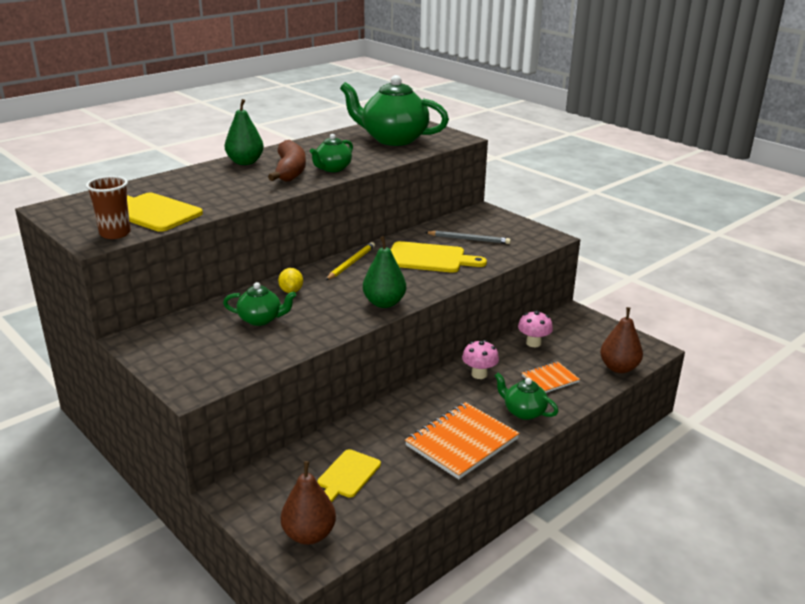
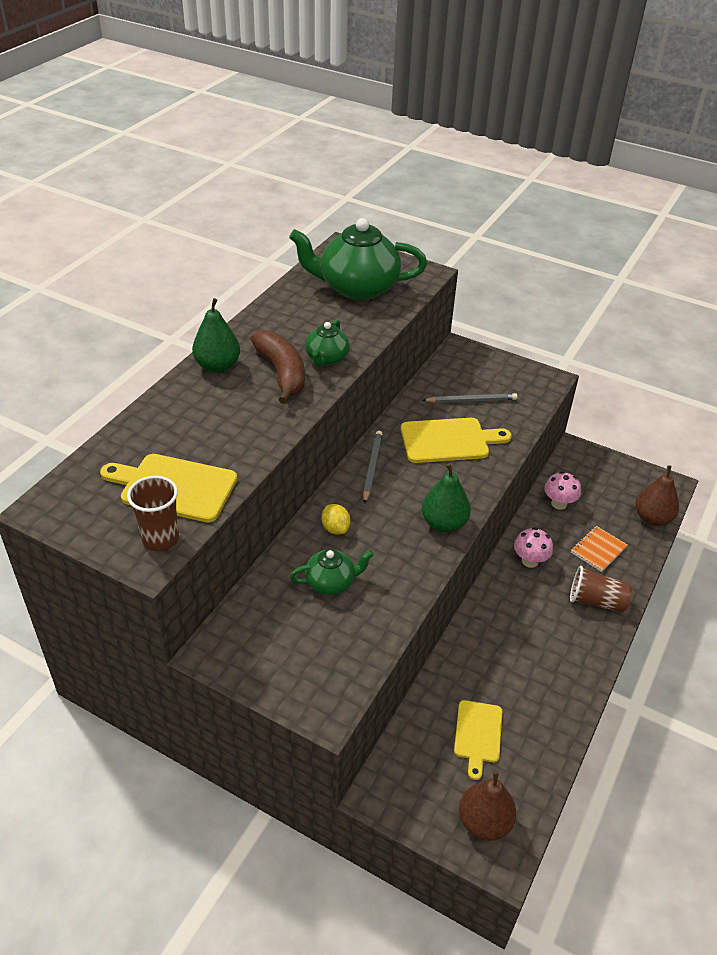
camera: 20 degrees left, 15 degrees up
(351, 263) = (372, 467): yellow pencil -> grey pencil
(462, 442) = (561, 658): orange notebook -> none
(523, 412) = (596, 601): green teapot -> brown cup

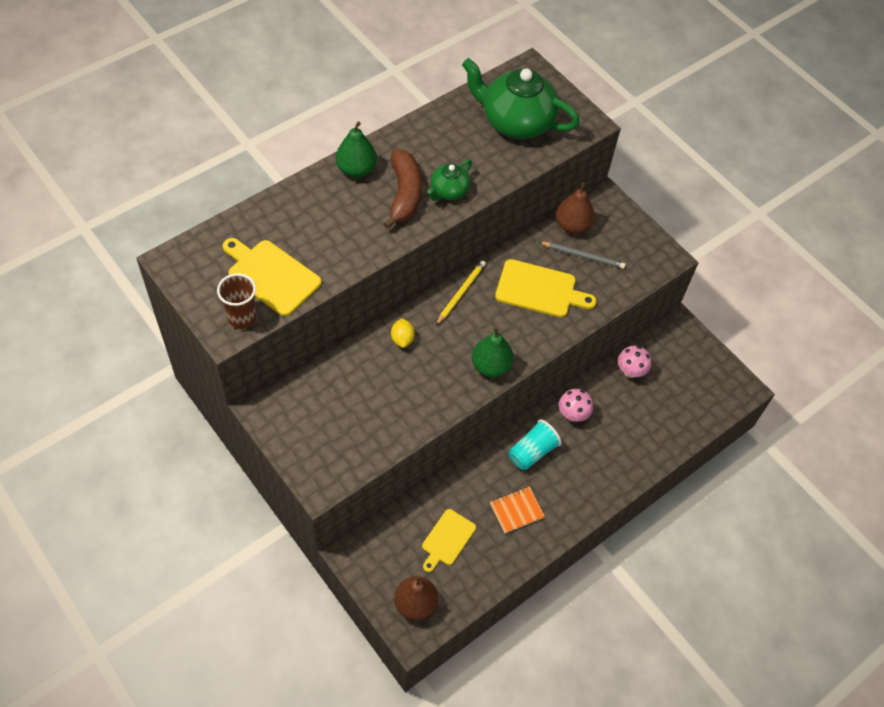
camera: 20 degrees right, 15 degrees up
(331, 582) = (375, 385): green teapot -> none
(372, 467) = (461, 293): grey pencil -> yellow pencil
(512, 611) = (532, 452): none -> turquoise cup
(596, 601) = (607, 470): brown cup -> none
(598, 550) = (638, 426): orange notebook -> orange notebook (516, 510)
(652, 518) = (705, 415): brown pear -> brown pear (572, 226)

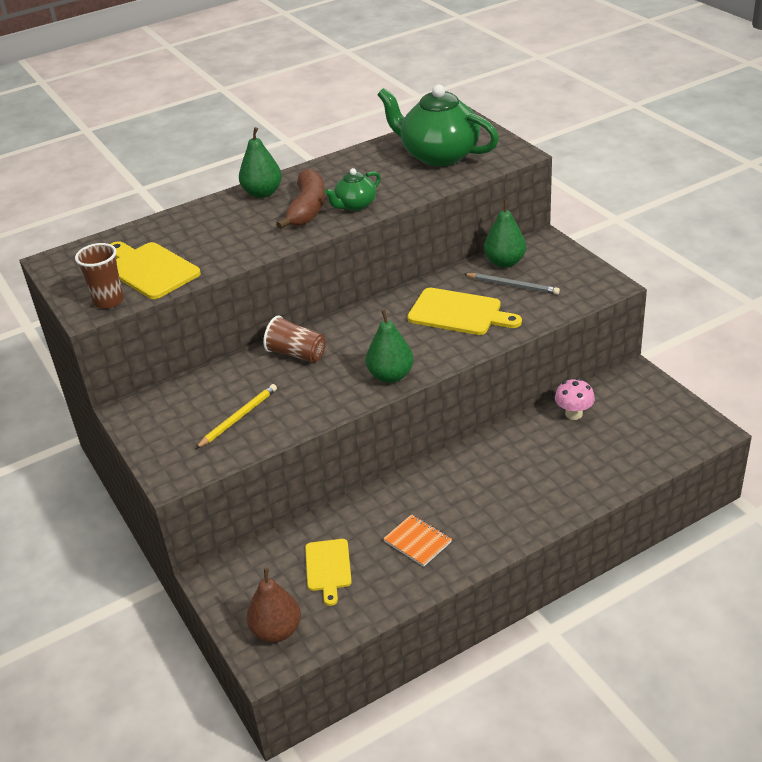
camera: 15 degrees right, 20 degrees down
(402, 339) = (296, 354): yellow lemon -> brown cup
(447, 539) = (328, 568): yellow cutting board -> yellow cutting board turned 45 degrees counterclockwise
(461, 293) = (370, 316): yellow pencil -> yellow pencil (238, 417)
(516, 510) = (417, 542): orange notebook -> orange notebook turned 60 degrees clockwise
(532, 452) = (445, 486): turquoise cup -> none
(572, 226) = (505, 262): brown pear -> green pear
(572, 414) = (499, 452): pink mushroom -> none

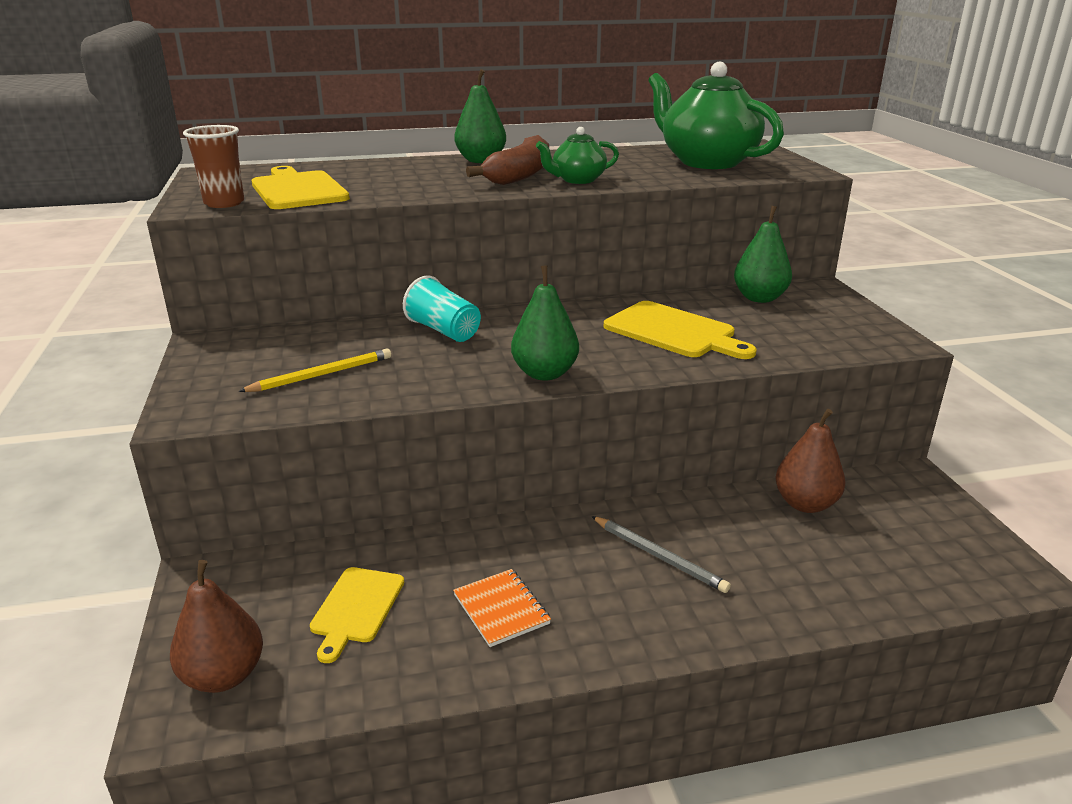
camera: 15 degrees right, 10 degrees down
(296, 354) = (444, 331): brown cup -> turquoise cup
(513, 285) = (760, 320): grey pencil -> grey pencil (659, 556)
(573, 414) = (805, 504): pink mushroom -> brown pear

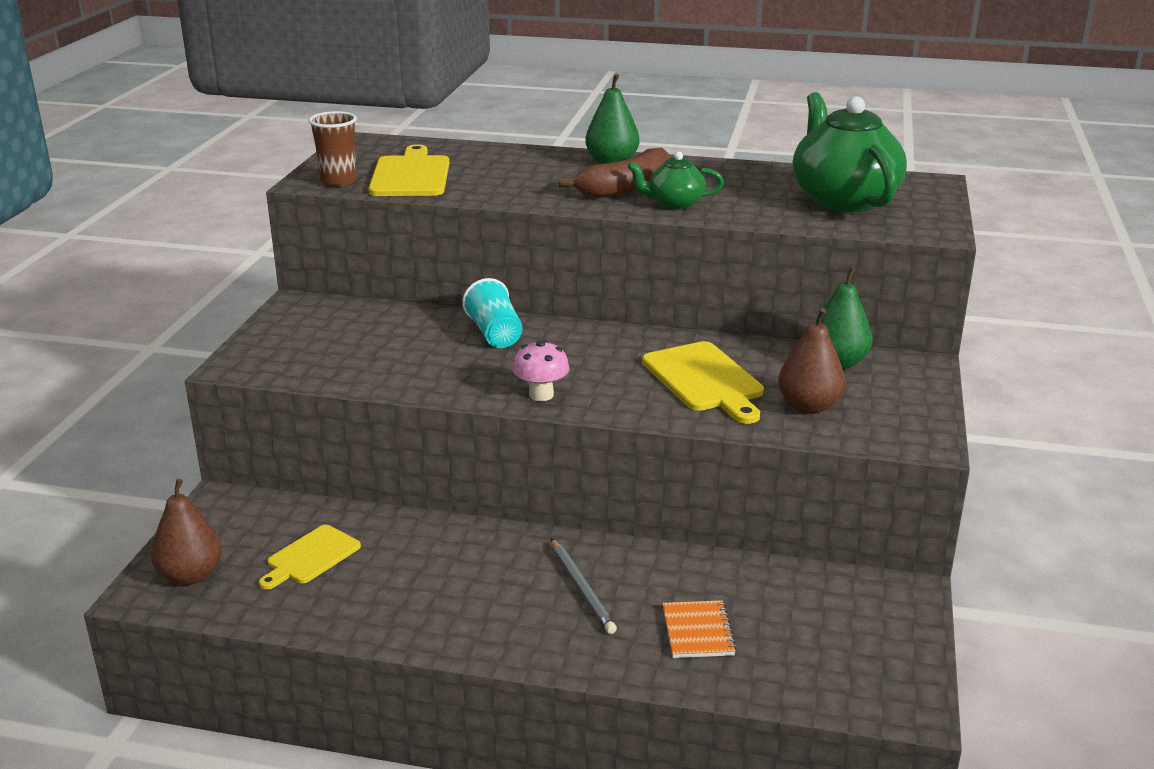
camera: 25 degrees right, 0 degrees up
(322, 375) = (360, 354): yellow pencil -> none
(501, 609) = (416, 590): orange notebook -> orange notebook (697, 631)
(545, 373) = (541, 395): green pear -> pink mushroom
(805, 504) = (765, 584): brown pear -> brown pear (809, 406)

